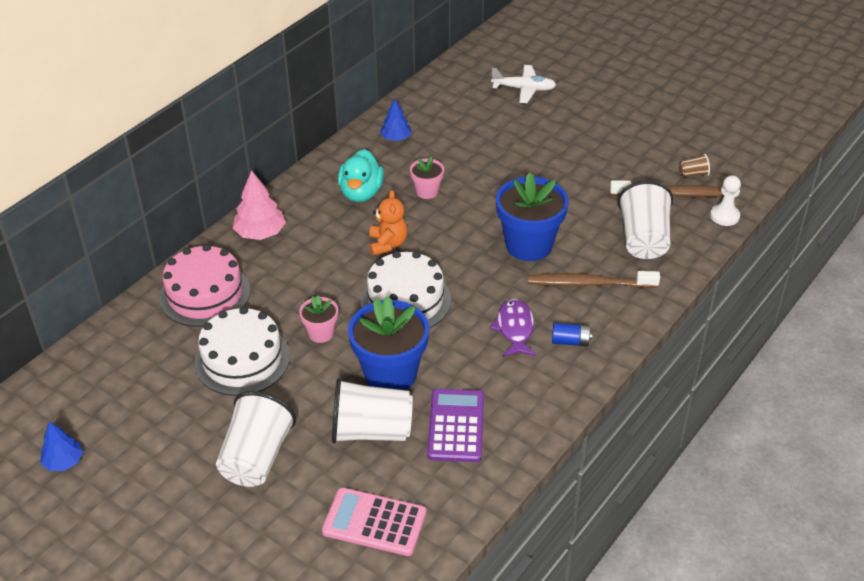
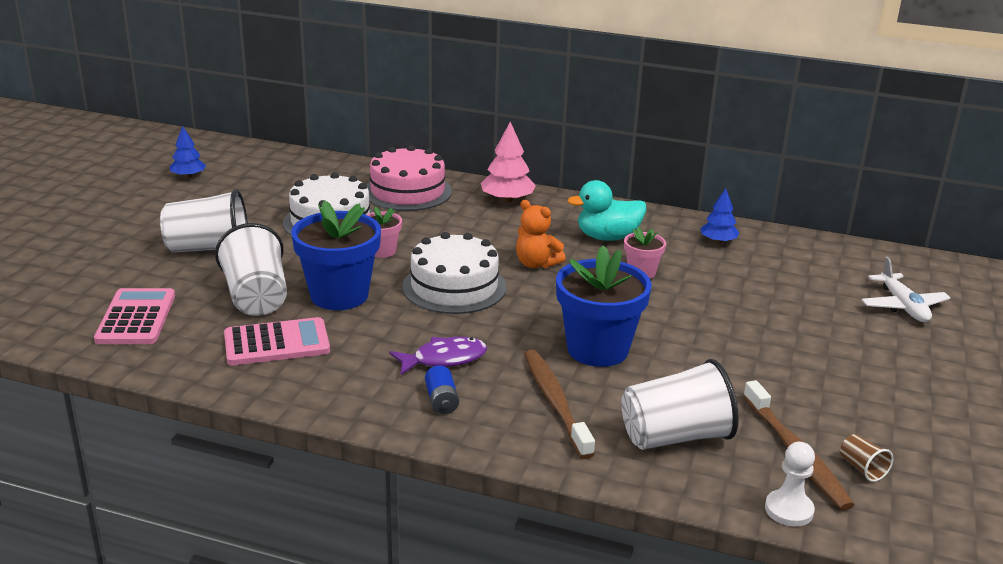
camera: 70 degrees right, 15 degrees down
(388, 244) = (536, 264): orange teddy bear -> orange teddy bear turned 60 degrees clockwise
(456, 426) = (276, 343): purple calculator -> pink calculator

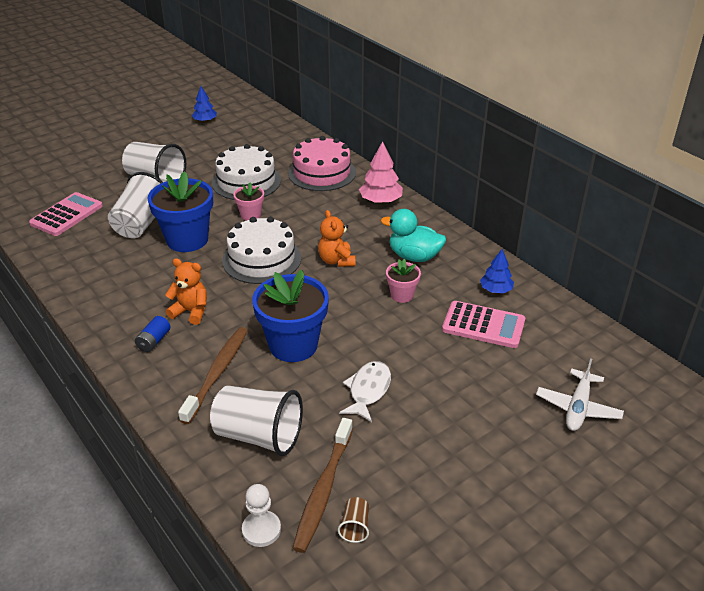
camera: 35 degrees right, 10 degrees up
(276, 343) = (115, 261): pink calculator -> pink calculator (483, 325)
(444, 359) = (191, 311): purple fish -> orange teddy bear
(721, 360) = (368, 390): none -> white fish

